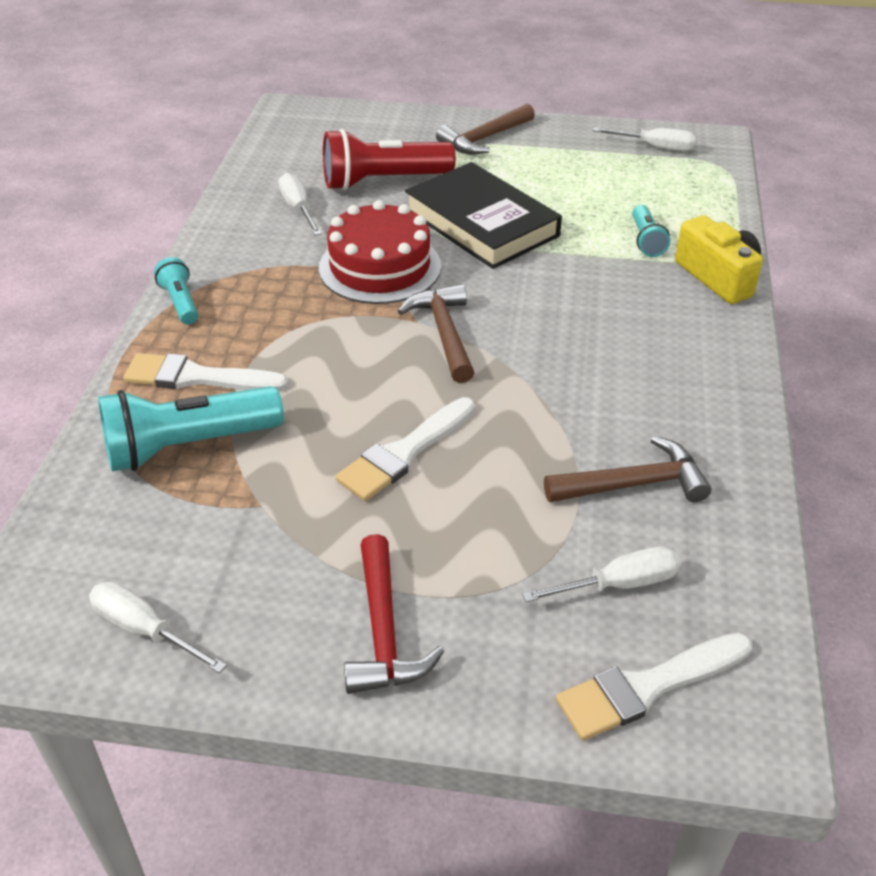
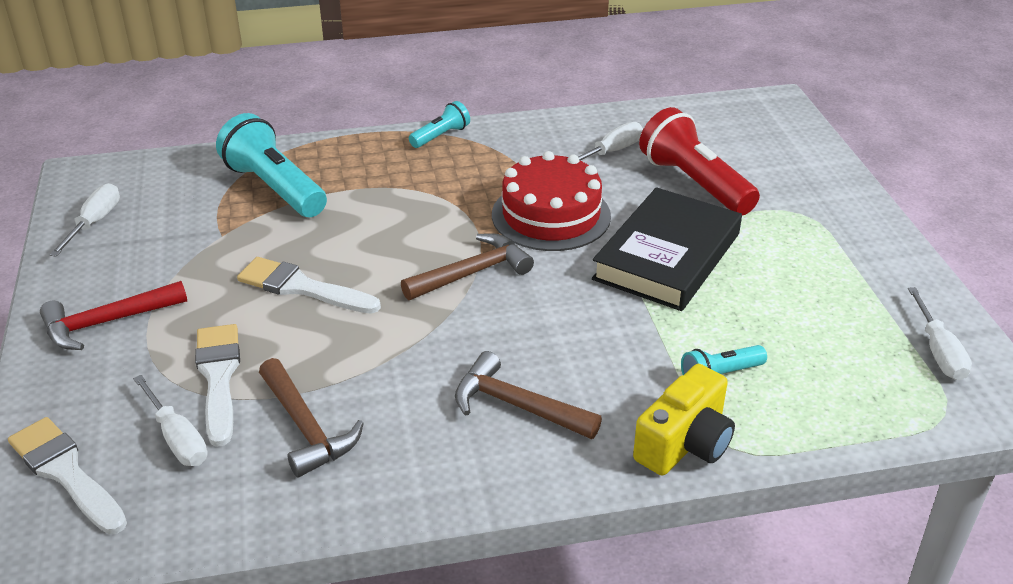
camera: 70 degrees right, 5 degrees down
(197, 377) = (353, 169): white brush -> white brush (218, 377)
(484, 139) = (833, 224): brown hammer -> brown hammer (517, 406)

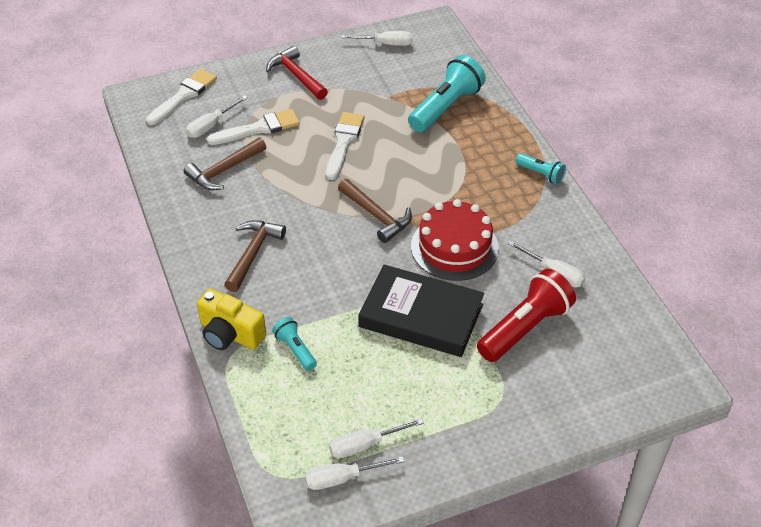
camera: 80 degrees right, 10 degrees up
(882, 326) = (365, 445): none -> white screwdriver

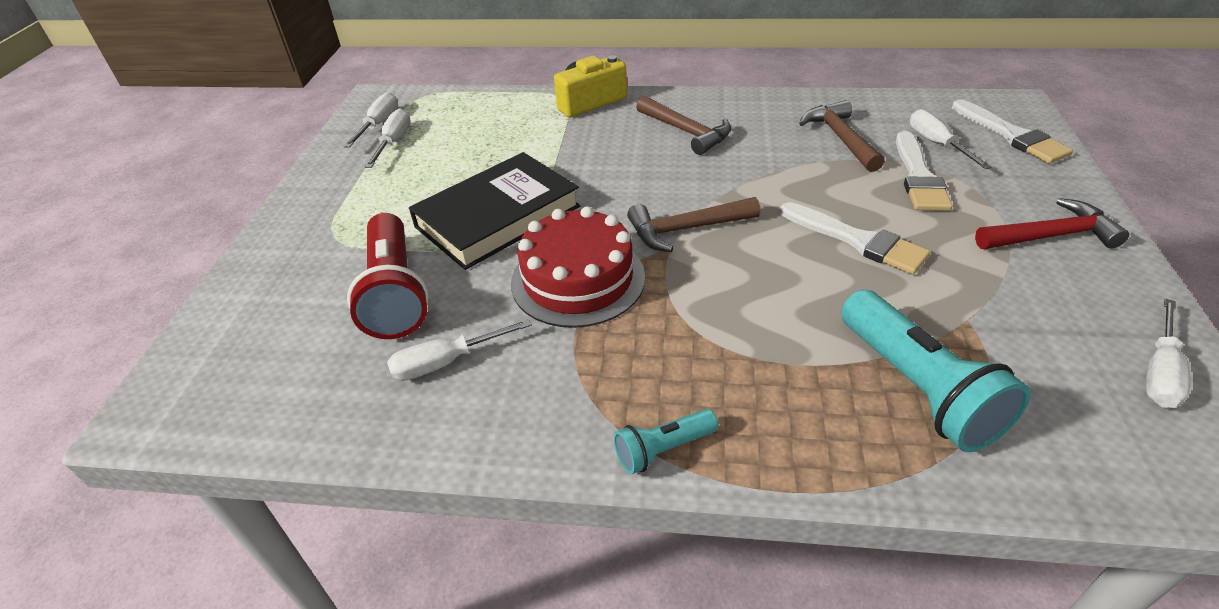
camera: 120 degrees right, 5 degrees down
(295, 349) = (536, 130): turquoise flashlight -> none

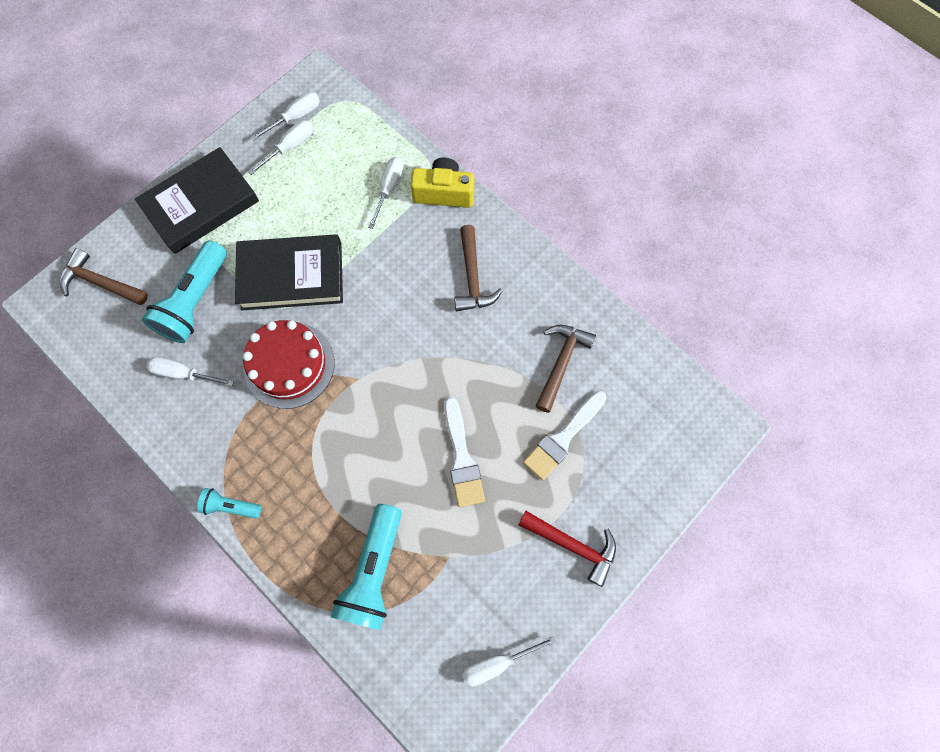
camera: 35 degrees right, 30 degrees up
(324, 220) = (201, 204): none -> black book
(395, 293) = (195, 301): red flashlight -> turquoise flashlight
(686, 229) = (380, 371): brown hammer -> brown hammer (101, 283)
(937, 144) = (615, 419): white screwdriver -> white screwdriver (389, 189)
(1011, 135) = (675, 451): white brush -> none

